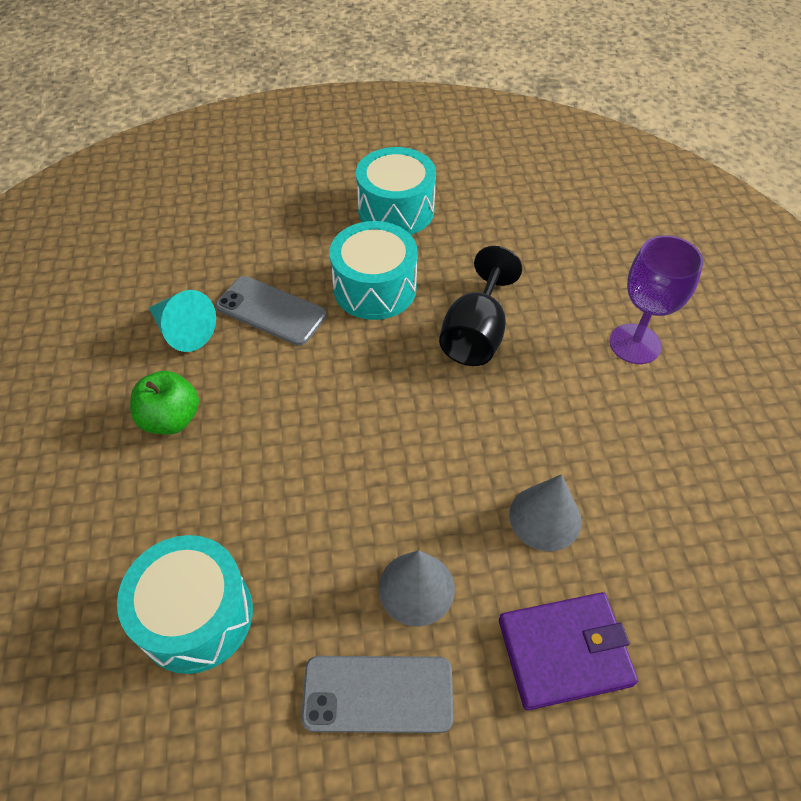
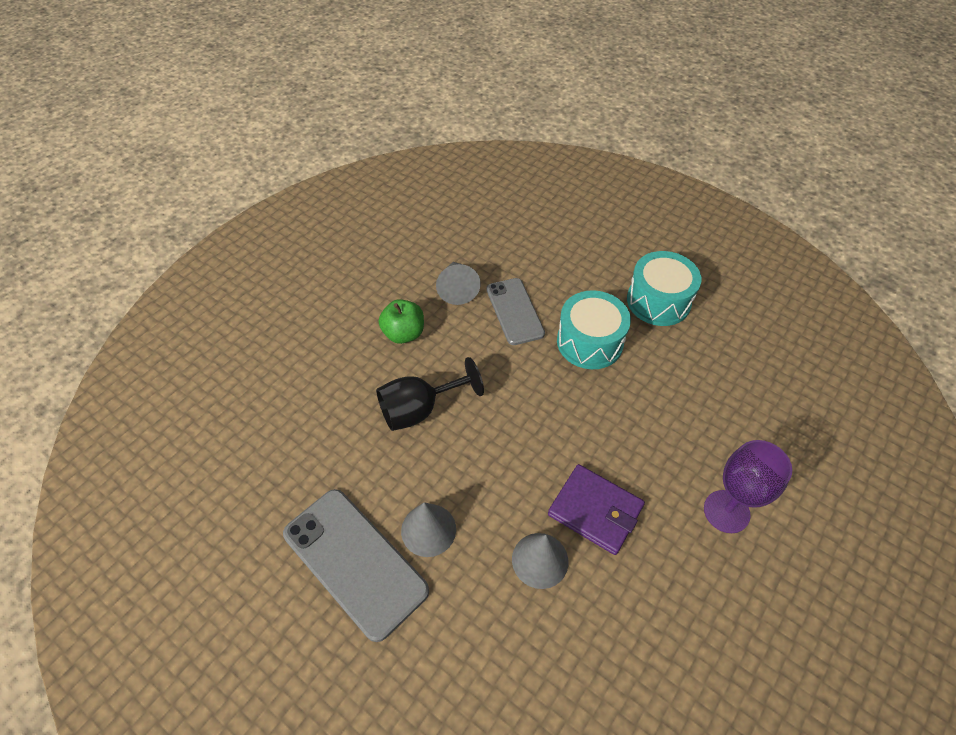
camera: 45 degrees right, 0 degrees up
(183, 331) = (457, 288): turquoise cone -> grey cone
(196, 615) = (317, 444): turquoise drum -> none
(378, 694) = (354, 562): grey phone -> grey phone, size x1.52
(475, 334) = (622, 418): black goblet -> black goblet (419, 409)
(564, 652) = (467, 639): purple wallet -> purple wallet (595, 511)

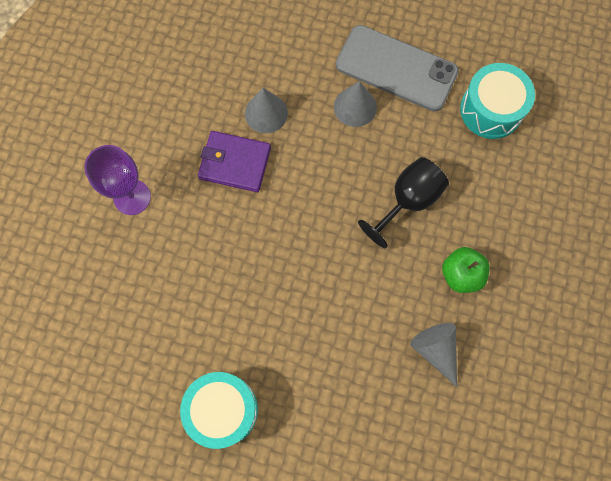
camera: 160 degrees right, 20 degrees up
(514, 311) = (366, 341): grey phone -> none
(589, 342) = (280, 328): turquoise drum -> turquoise drum (491, 110)

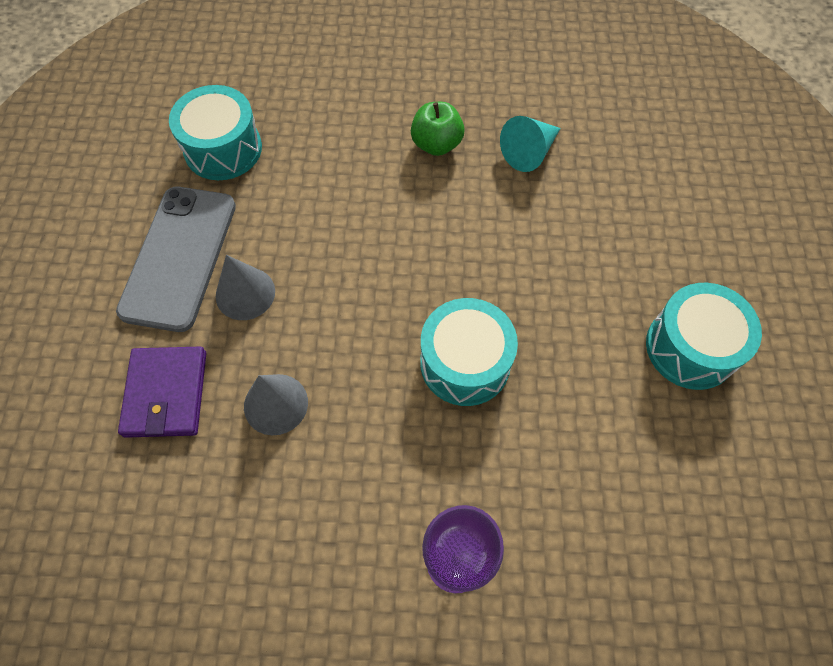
camera: 105 degrees left, 10 degrees down
(235, 163) = (363, 425): purple wallet -> purple wallet (166, 393)
(259, 240) = (465, 363): none -> turquoise drum
(408, 201) = (362, 209): black goblet -> none
(435, 350) = (529, 152): grey cone -> turquoise cone

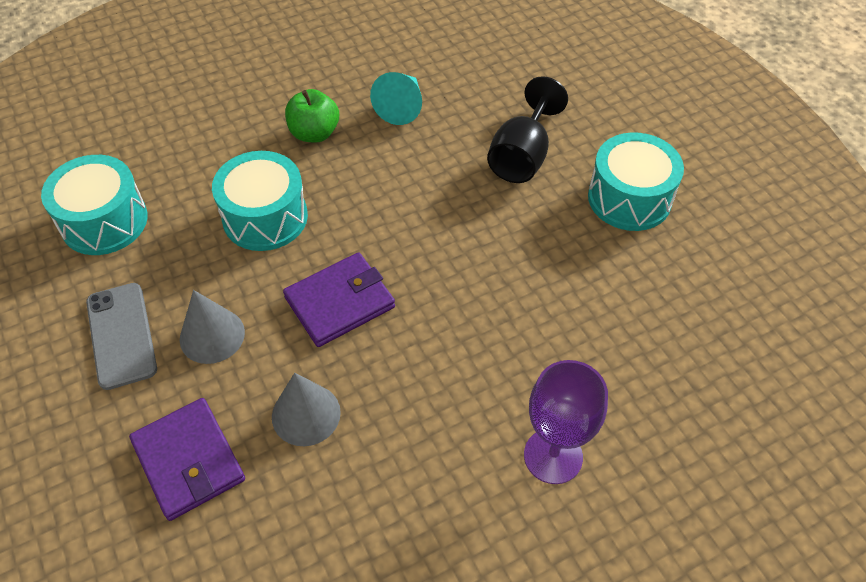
camera: 30 degrees left, 10 degrees down
(179, 257) = (121, 335): grey phone -> grey phone, size x0.66
(362, 316) = (340, 302): none -> purple wallet
(465, 363) = (456, 296): turquoise drum -> turquoise drum (265, 217)
(611, 254) = (522, 156): none -> black goblet

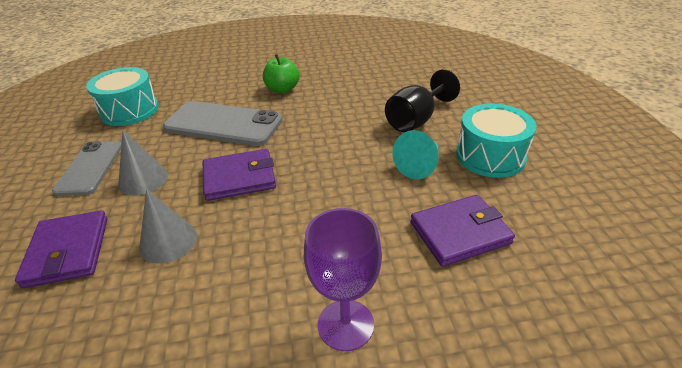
camera: 20 degrees right, 15 degrees down
(265, 217) = (223, 124): turquoise drum -> grey phone
(401, 107) = (346, 84): turquoise cone -> turquoise cone (419, 165)
(628, 317) = (460, 233): none -> purple wallet

